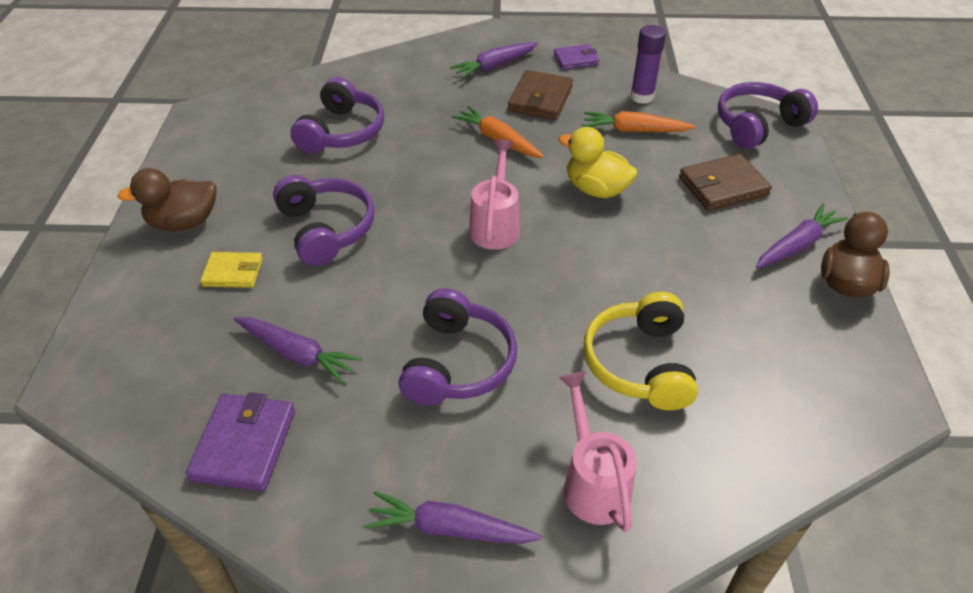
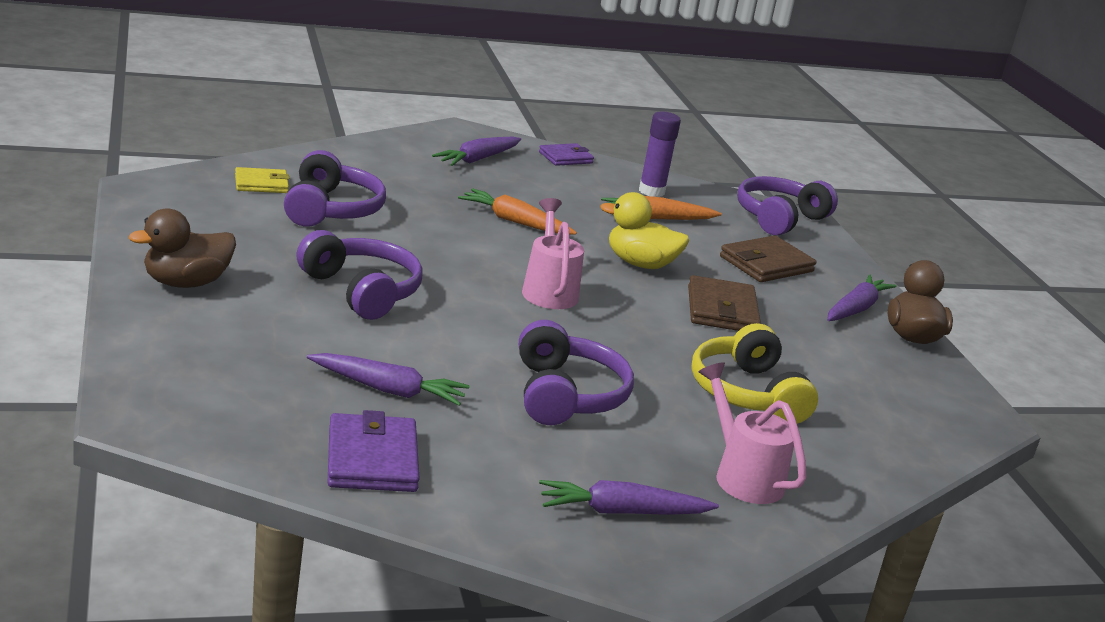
camera: 20 degrees left, 20 degrees down
(233, 272) = (273, 325): yellow wallet -> yellow wallet (261, 184)
(540, 99) = (543, 189): brown wallet -> brown wallet (722, 310)

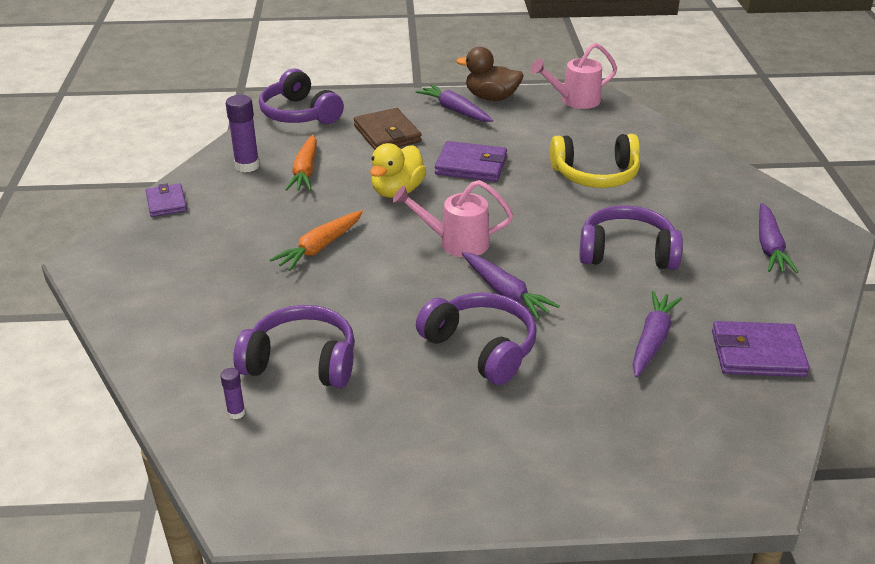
camera: 75 degrees left, 10 degrees up
(186, 283) = (491, 467): brown duck -> none
(261, 184) = (236, 413): yellow wallet -> purple glue stick
(362, 291) = (481, 347): purple headphones -> purple headphones turned 75 degrees clockwise
(478, 159) = (169, 256): purple carrot -> purple carrot (505, 292)
(722, 310) = (471, 165): brown wallet -> purple wallet
(743, 476) = (704, 193): pink watering can -> pink watering can (575, 100)

